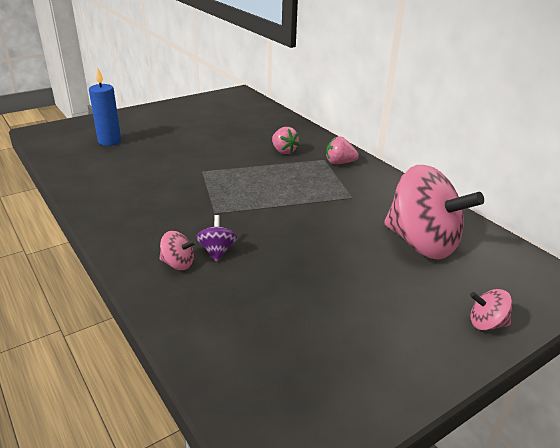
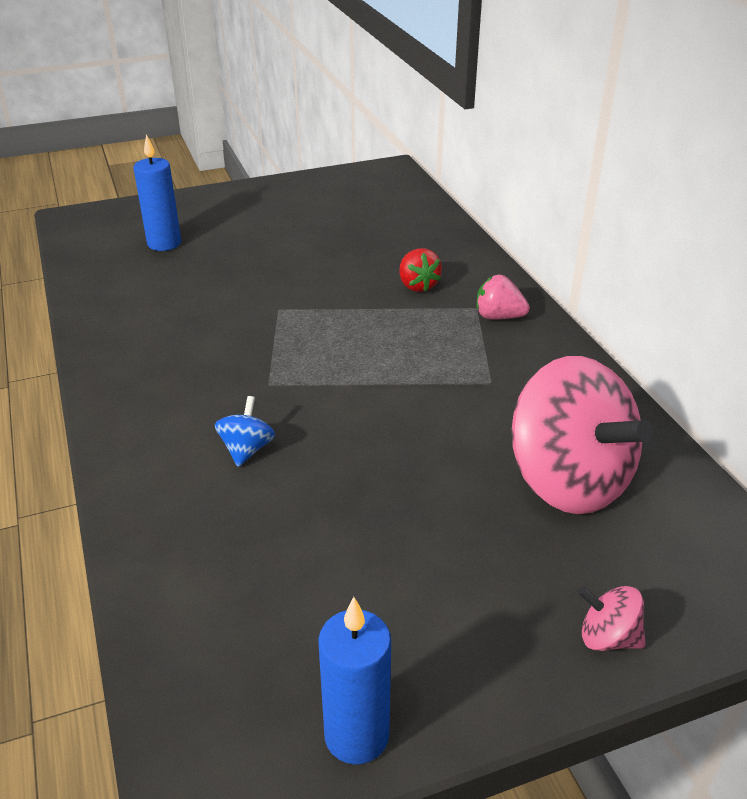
camera: 15 degrees right, 5 degrees up
(178, 264) = (184, 462): pink spinning top -> none
(217, 251) = (246, 449): purple spinning top -> blue spinning top
(283, 151) = (417, 285): pink strawberry -> red strawberry
(366, 407) = (356, 735): none -> blue candle

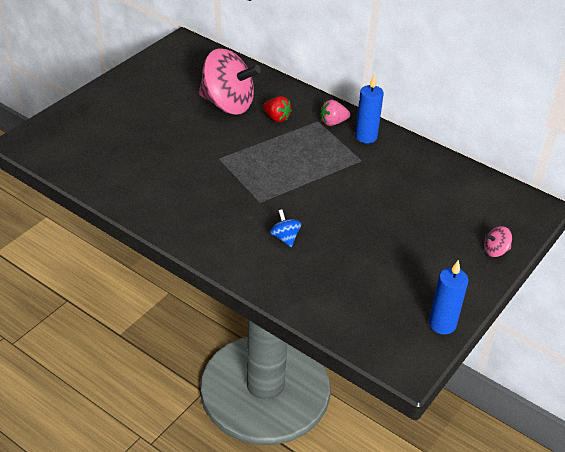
camera: 35 degrees left, 5 degrees up
(164, 243) = (104, 140): blue candle -> blue candle (366, 137)
(568, 480) = (432, 194): pink spinning top -> pink spinning top (227, 104)

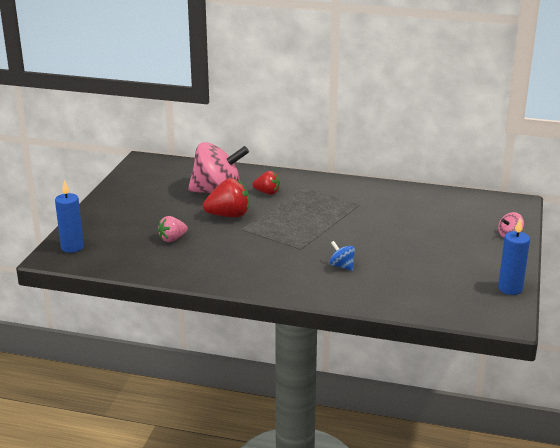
camera: 20 degrees left, 15 degrees down
(218, 137) = (229, 215): none -> red strawberry
(333, 122) = (316, 186): pink strawberry -> pink strawberry (172, 239)
(366, 137) = (350, 189): blue candle -> blue candle (72, 247)

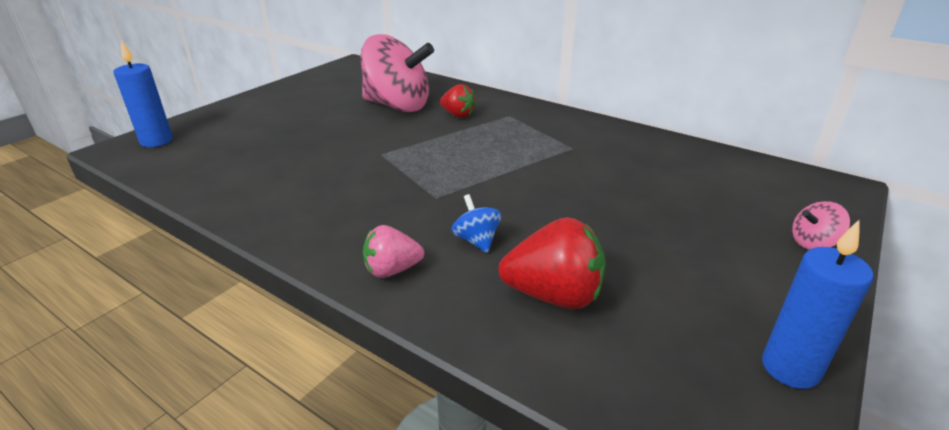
camera: 20 degrees right, 5 degrees up
(172, 239) = (281, 152): pink strawberry -> pink strawberry (392, 270)
(229, 215) = (382, 134): red strawberry -> red strawberry (553, 295)

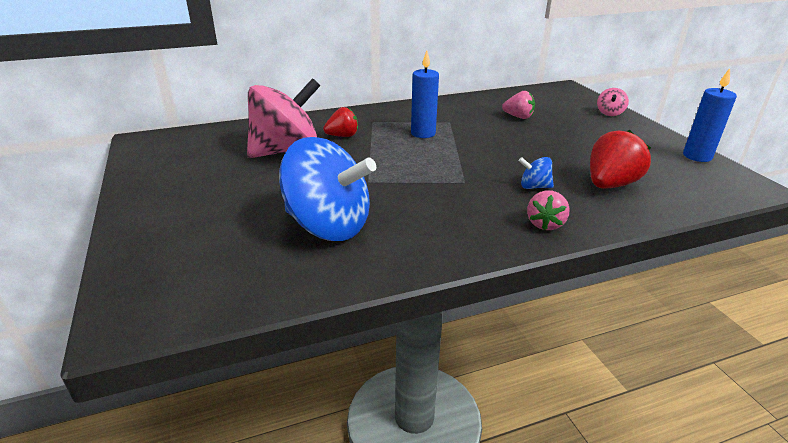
camera: 55 degrees left, 0 degrees up
(156, 141) = (149, 291): blue candle -> blue candle (423, 133)
(286, 164) = (328, 226): none -> blue spinning top
(661, 181) = (518, 117): none -> pink strawberry

